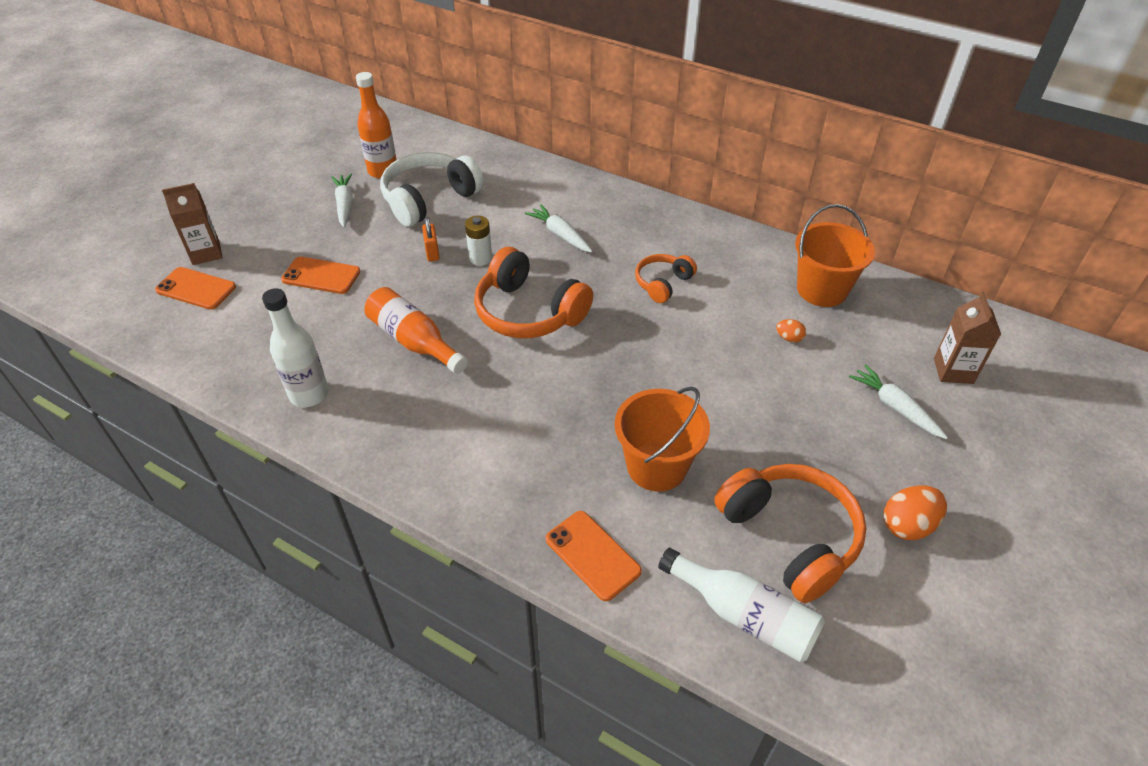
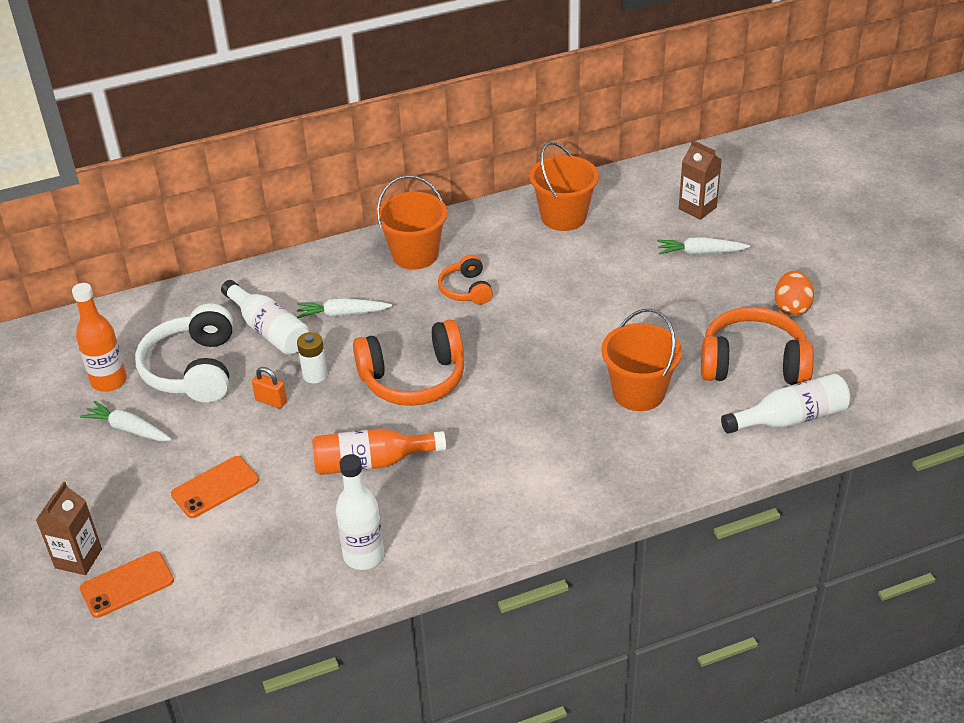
camera: 50 degrees left, 5 degrees down
(505, 210) = (269, 330): none -> white bottle
(592, 555) = (682, 465): orange phone -> none
(669, 233) = (415, 254): none -> orange bucket
(789, 338) = (591, 261): orange egg -> none

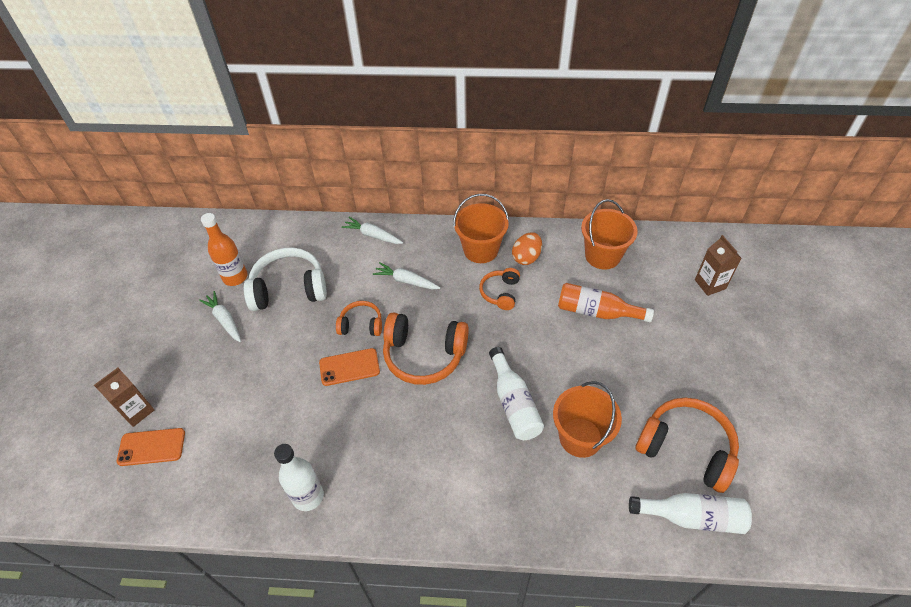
camera: 25 degrees right, 10 degrees up
(193, 369) = (289, 288): white headphones -> white headphones turned 60 degrees clockwise
(215, 487) = (248, 391): orange phone -> orange phone (349, 367)
(269, 330) = (352, 275): white bottle -> white bottle (514, 403)
(271, 401) = (322, 334): orange padlock -> none
(315, 375) = (361, 324): white battery -> orange headphones
(371, 462) = (357, 416): orange bottle -> orange bottle (597, 312)
(700, 252) = (692, 326): white carrot -> white carrot (373, 235)
(791, 307) = (744, 407): orange egg -> orange egg (526, 257)

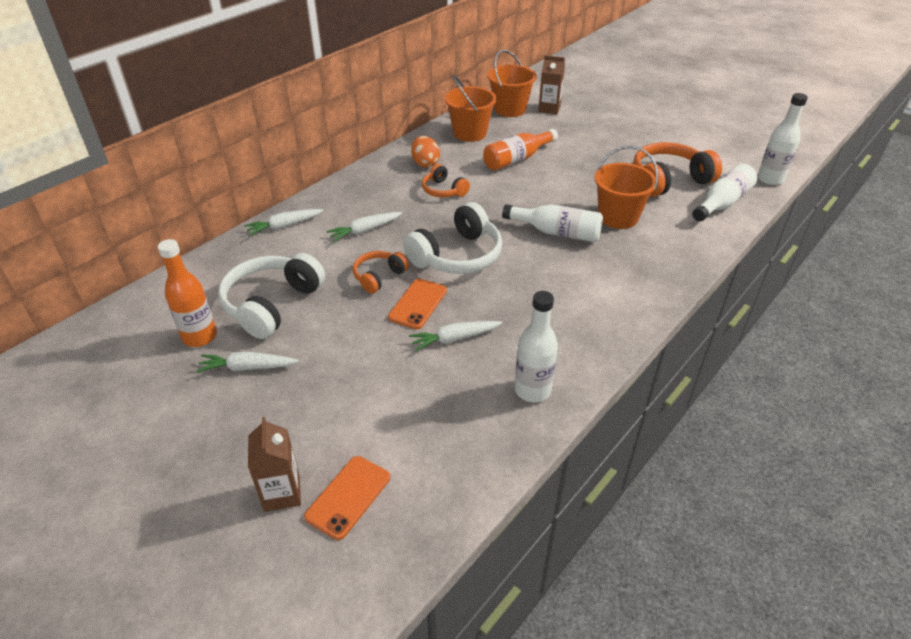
camera: 55 degrees left, 10 degrees down
(328, 413) = (454, 339): none -> white carrot
(424, 355) = (457, 256): orange headphones -> white headphones
(480, 250) = (386, 180): orange bucket -> orange bucket (510, 109)
(790, 545) = (770, 179): none -> white bottle

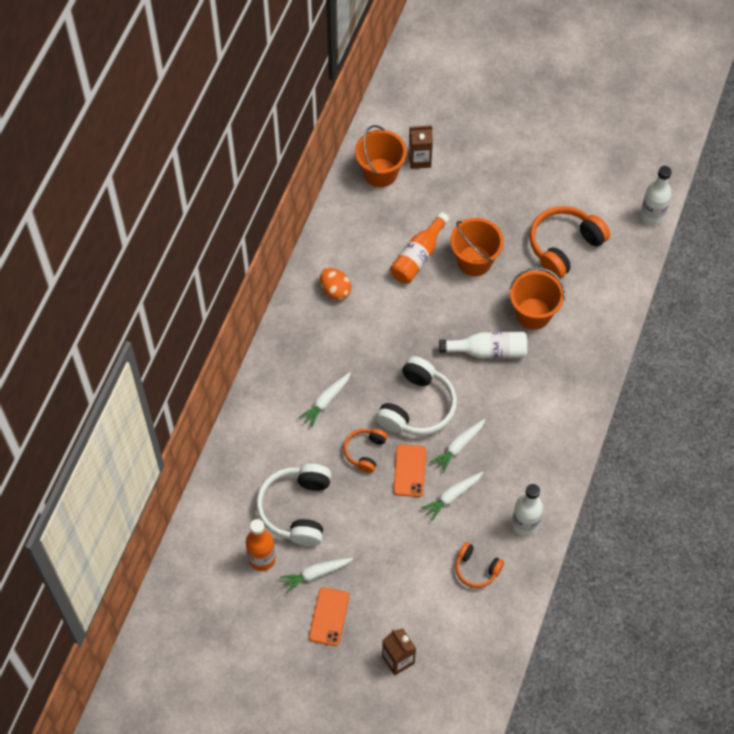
camera: 20 degrees left, 20 degrees up
(284, 226) = (253, 418): white carrot -> white carrot (458, 447)
(348, 497) = (440, 647): orange phone -> orange phone (329, 616)
(443, 190) = (369, 325): orange headphones -> orange headphones (476, 569)
(470, 133) = (357, 227): orange bucket -> orange bucket (474, 261)
(722, 203) = (616, 266): white bottle -> none

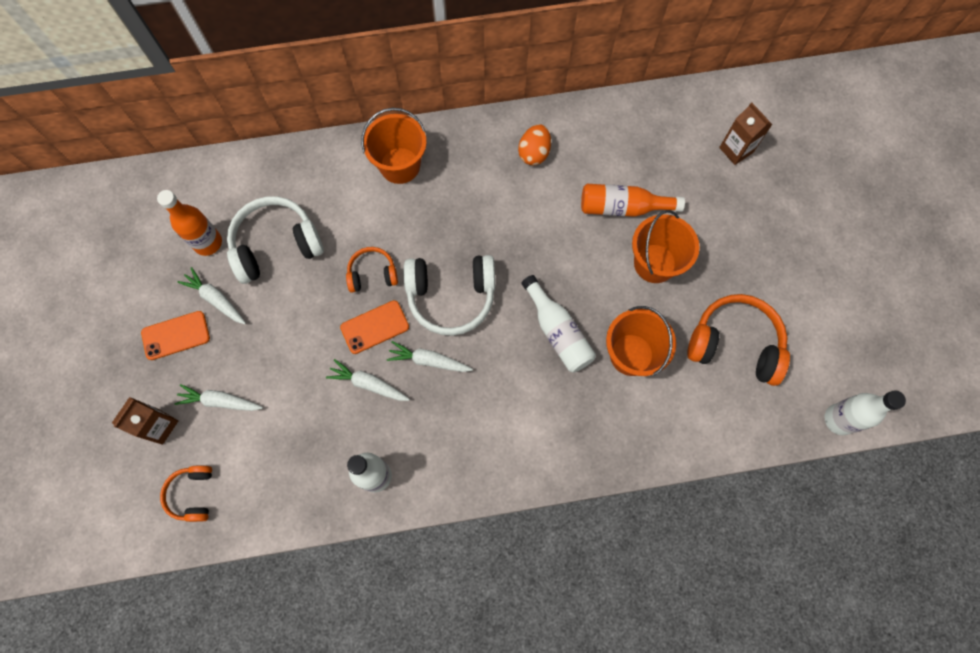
camera: 60 degrees right, 10 degrees up
(326, 401) = (407, 209): white carrot -> white carrot (220, 401)
(380, 173) = (694, 123): orange bucket -> orange bucket (400, 165)
(476, 569) = (298, 452): orange headphones -> orange headphones (192, 494)

